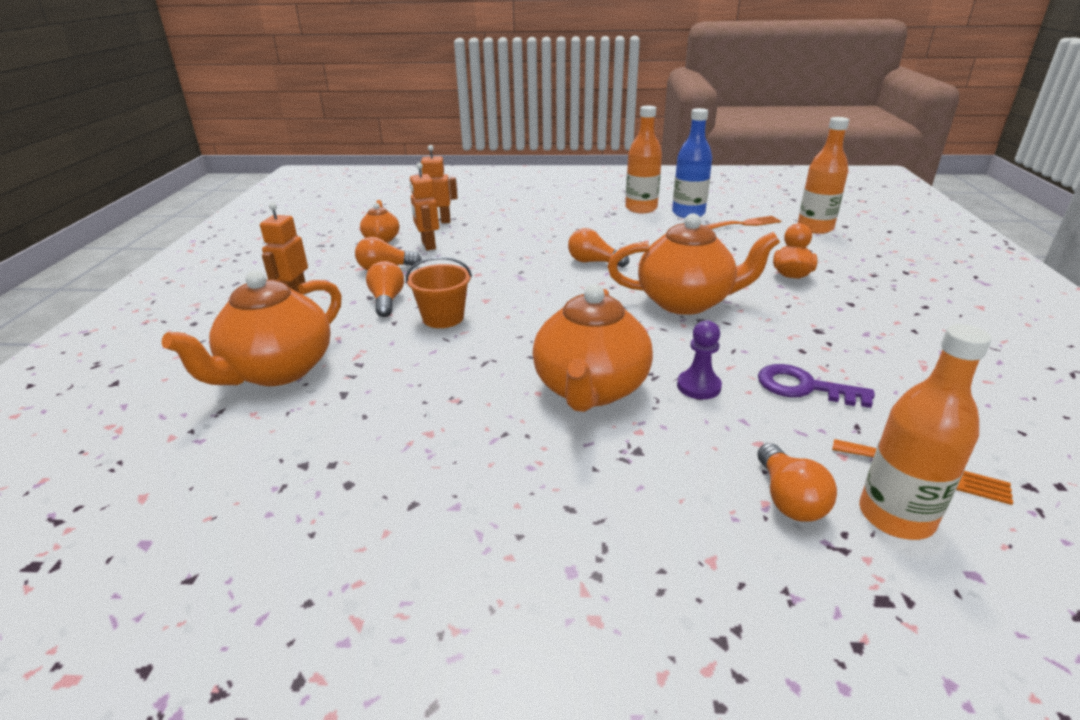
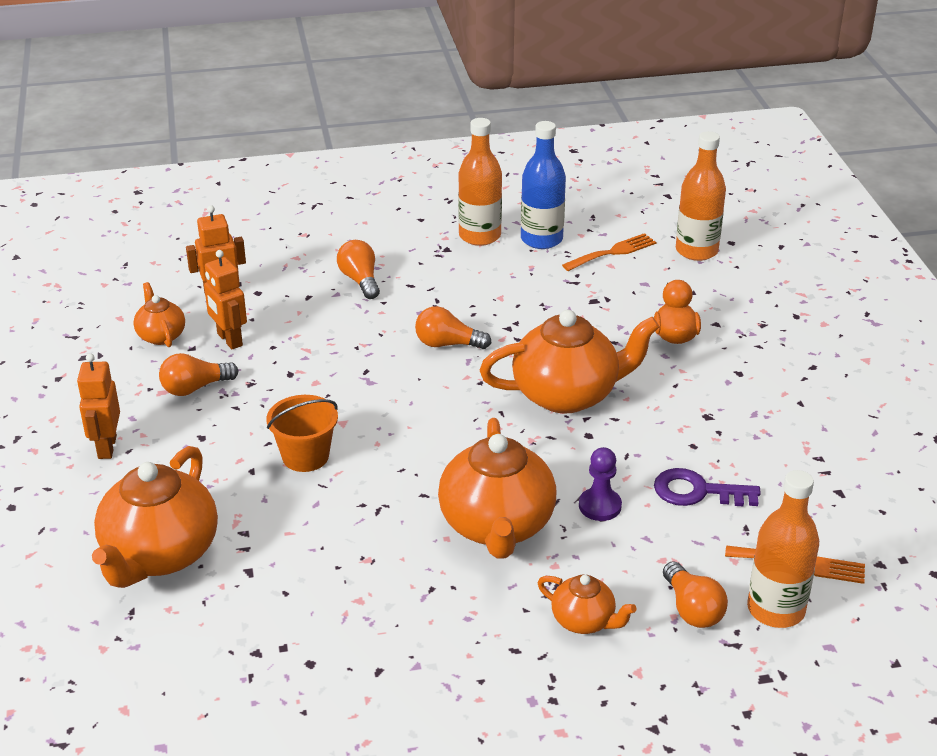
camera: 15 degrees left, 5 degrees up
(387, 301) = (226, 440): orange light bulb -> orange light bulb (360, 280)
(657, 491) = (584, 621): none -> orange teapot

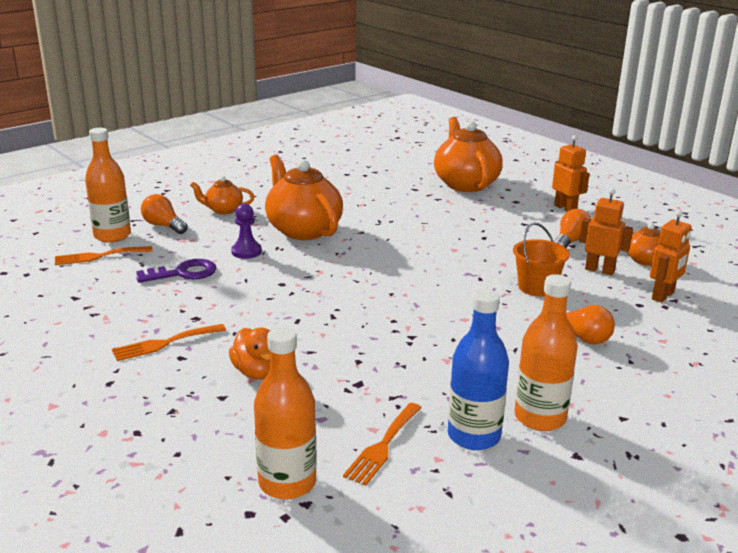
camera: 150 degrees right, 10 degrees down
(305, 456) = (452, 230): orange bucket -> orange bucket (536, 287)
(447, 344) = (445, 310): orange light bulb -> none
(567, 394) = (317, 303): orange teapot -> none
(750, 393) = (164, 343): none -> orange fork

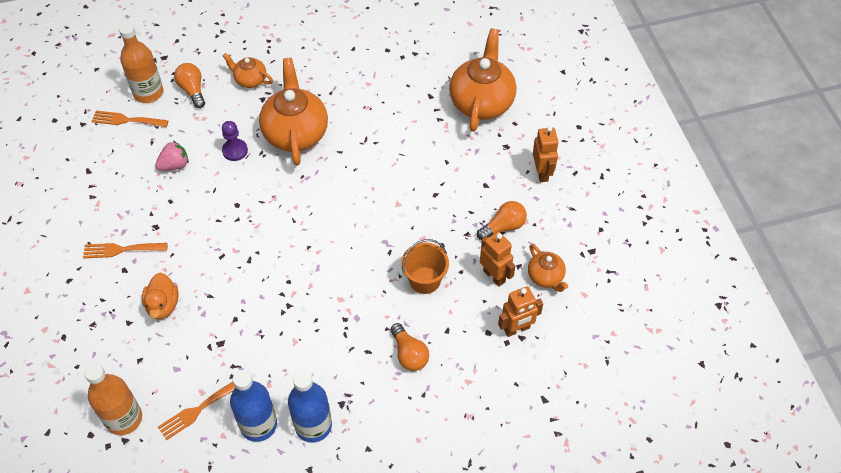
camera: 25 degrees right, 30 degrees up
(183, 273) = (175, 165): purple key -> pink strawberry
(540, 417) = (313, 425): orange bottle -> blue bottle

